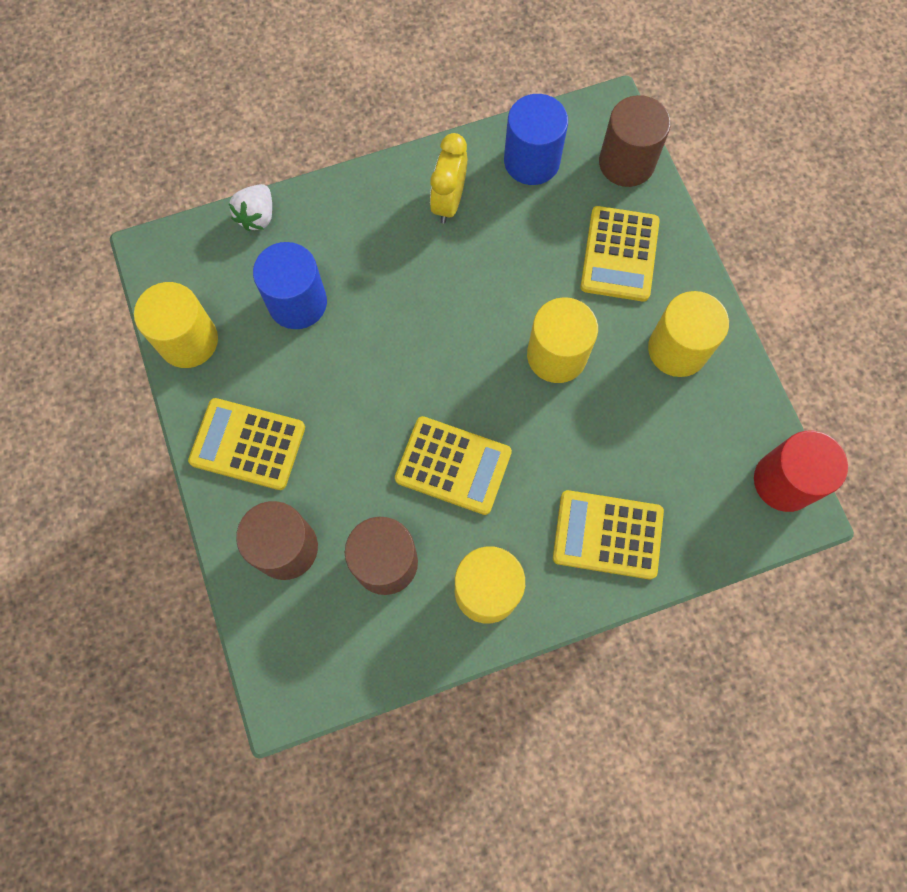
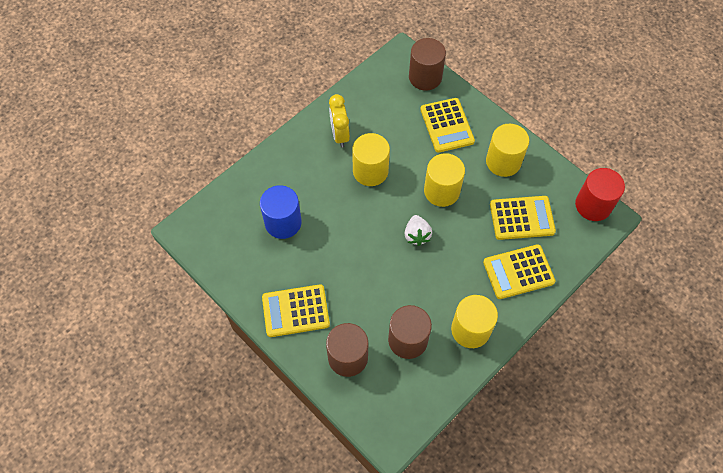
camera: 25 degrees left, 10 degrees down
(188, 340) = (230, 269): yellow cylinder -> yellow cylinder (370, 171)
(257, 216) = (234, 185): white strawberry -> white strawberry (416, 235)
(453, 465) = (417, 272): yellow calculator -> yellow calculator (522, 218)
(531, 161) = (374, 96): blue cylinder -> none

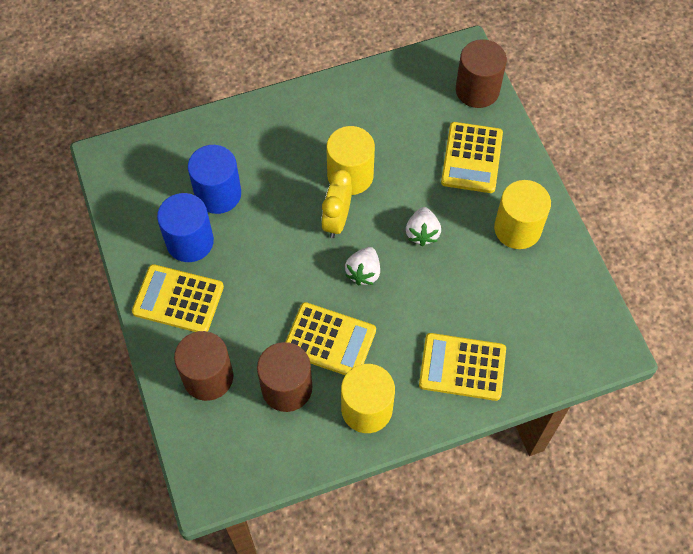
camera: 25 degrees right, 0 degrees up
(281, 265) = (190, 241): none -> blue cylinder
(339, 135) = (337, 119): yellow clock -> yellow clock (336, 220)
(441, 191) = (422, 233): yellow cylinder -> white strawberry
(522, 218) = (502, 305): yellow calculator -> yellow calculator (329, 340)
(593, 205) = (602, 327): red cylinder -> none

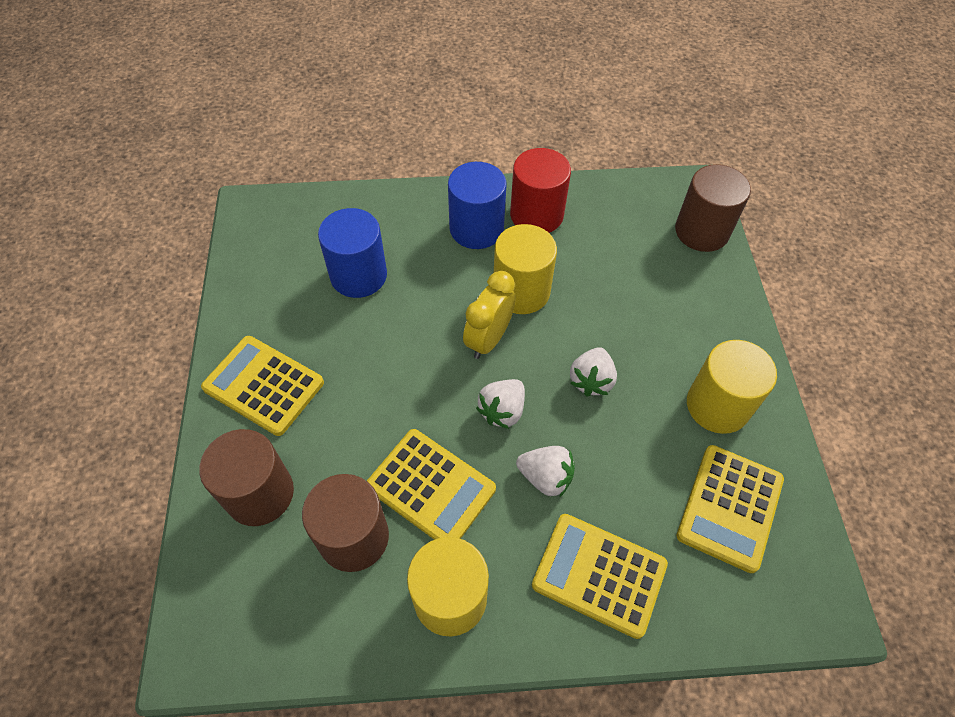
camera: 15 degrees right, 5 degrees down
(190, 241) = (305, 321): blue cylinder -> blue cylinder (476, 228)
(343, 107) = (536, 215): none -> red cylinder
(408, 312) = (545, 477): none -> white strawberry
(472, 158) = (677, 306): yellow calculator -> yellow calculator (729, 507)

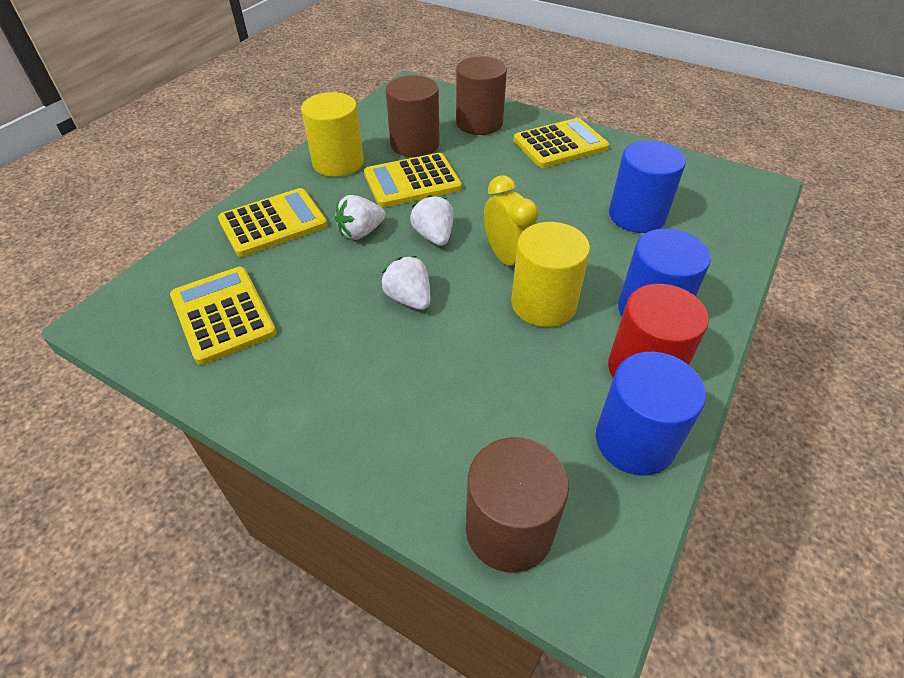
camera: 125 degrees right, 10 degrees down
(596, 201) = (635, 441): none -> blue cylinder
(717, 405) = (298, 369): yellow cylinder -> none

